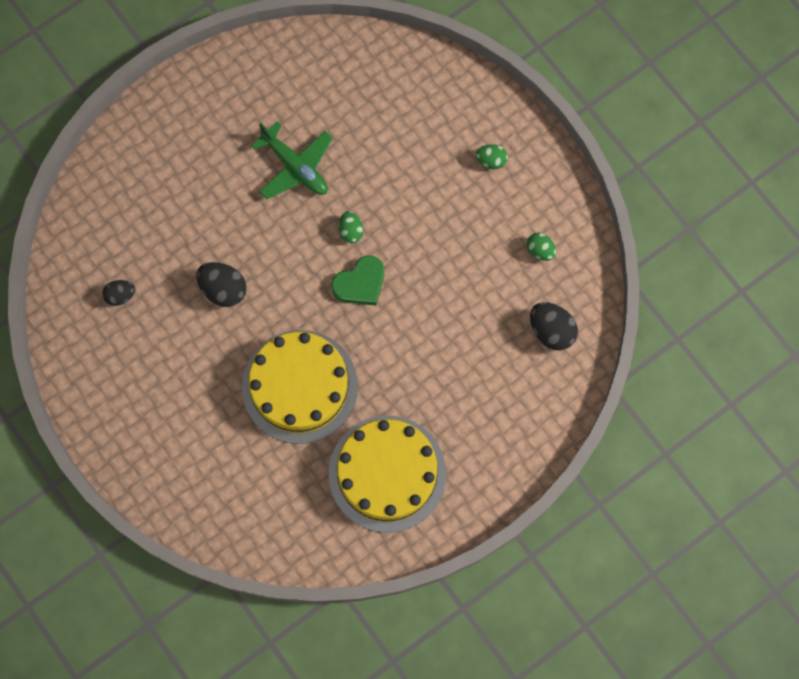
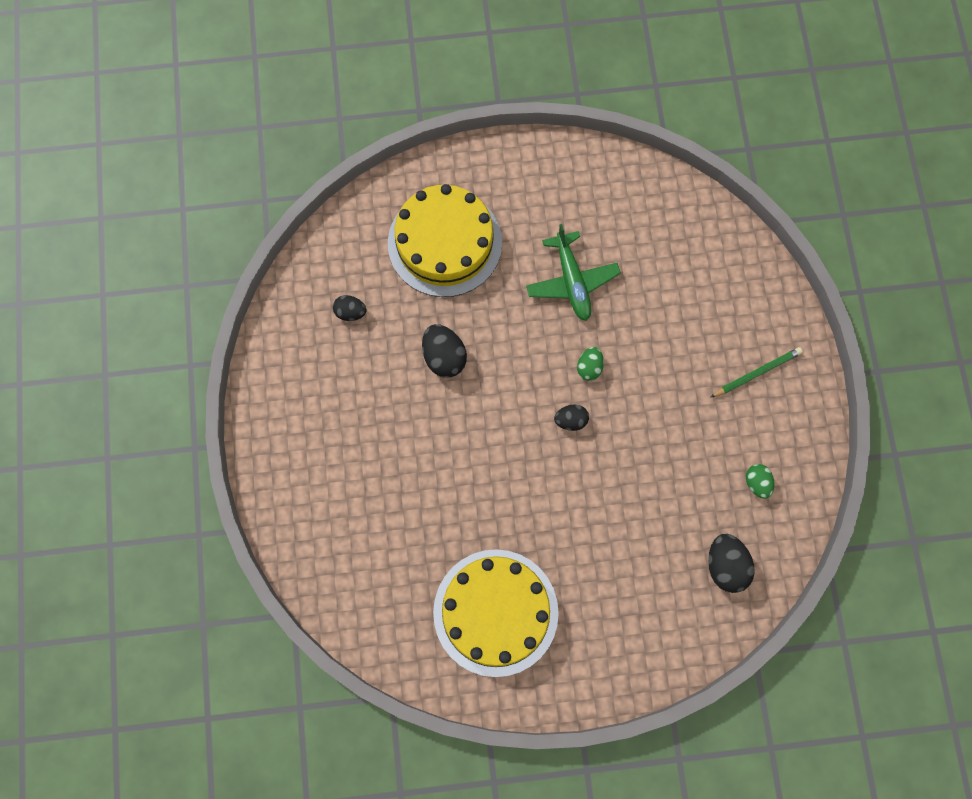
camera: 30 degrees right, 0 degrees up
(300, 386) = (462, 484): yellow cake -> yellow cake (444, 243)
(360, 283) = (570, 420): green heart -> black egg
(491, 161) = (756, 373): green egg -> green pencil

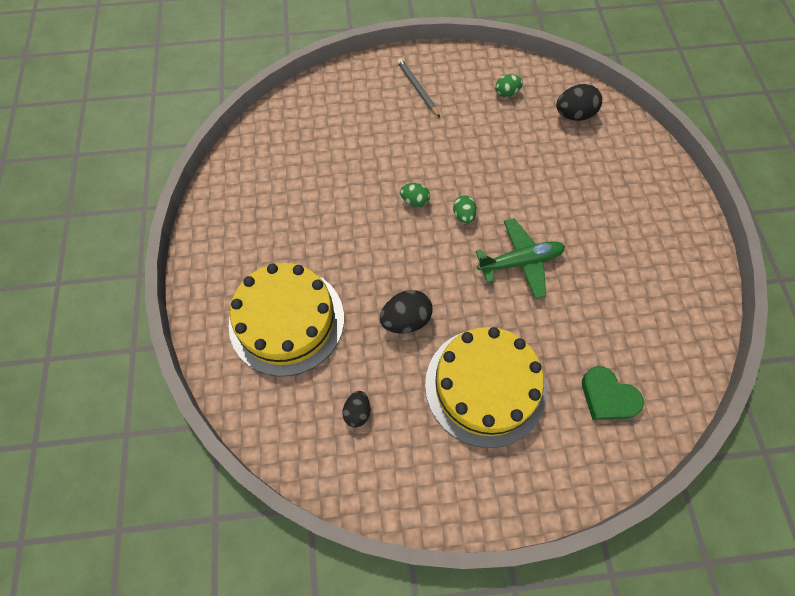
camera: 90 degrees left, 10 degrees down
(358, 552) = (607, 397): none -> green heart
(495, 612) = (641, 275): yellow cake -> yellow cake (485, 386)
(570, 420) = (463, 216): black egg -> green egg
(572, 281) = (333, 212): green plane -> green plane (520, 262)
(756, 373) = (418, 89): green pencil -> grey pencil

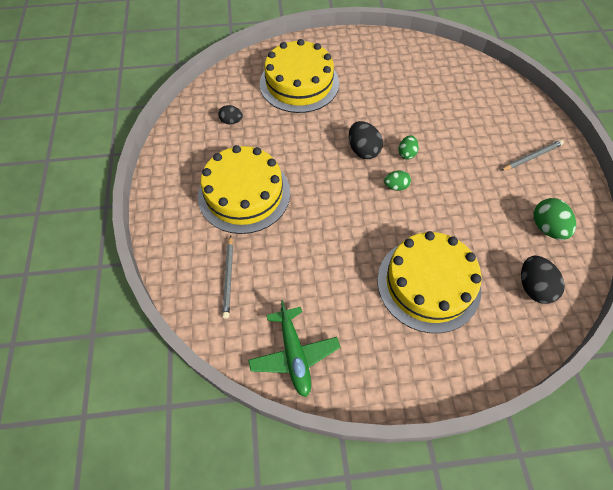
camera: 90 degrees right, 5 degrees down
(406, 320) = (299, 147): black egg -> black egg (363, 150)
(506, 93) = (547, 228): green egg -> green egg, size x1.61
(520, 262) = (353, 225): green plane -> green plane (294, 355)
(583, 197) = (428, 284): none -> yellow cake
(607, 397) = (228, 277): green heart -> grey pencil

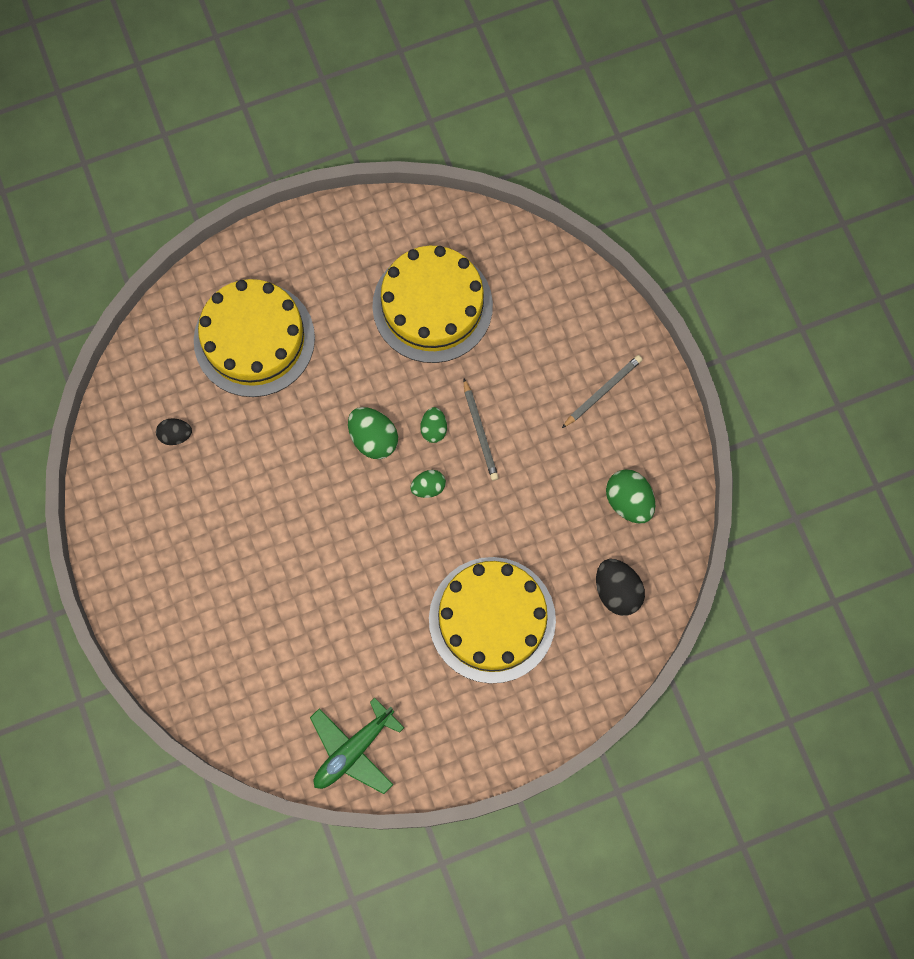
camera: 15 degrees left, 15 degrees up
(228, 277) = (248, 675): grey pencil -> grey pencil (480, 431)
(244, 194) = (230, 551): yellow cake -> yellow cake (432, 305)
(294, 355) = (353, 750): green plane -> green plane turned 75 degrees clockwise
(363, 150) = (373, 439): black egg -> green egg

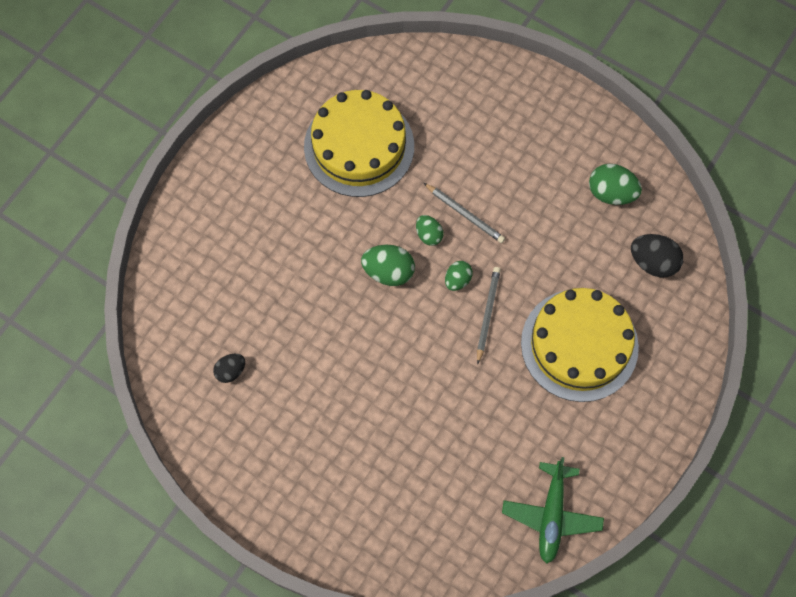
camera: 35 degrees left, 5 degrees down
(254, 339) = (239, 258): yellow cake -> none
(602, 392) = (532, 128): grey pencil -> grey pencil (487, 314)

